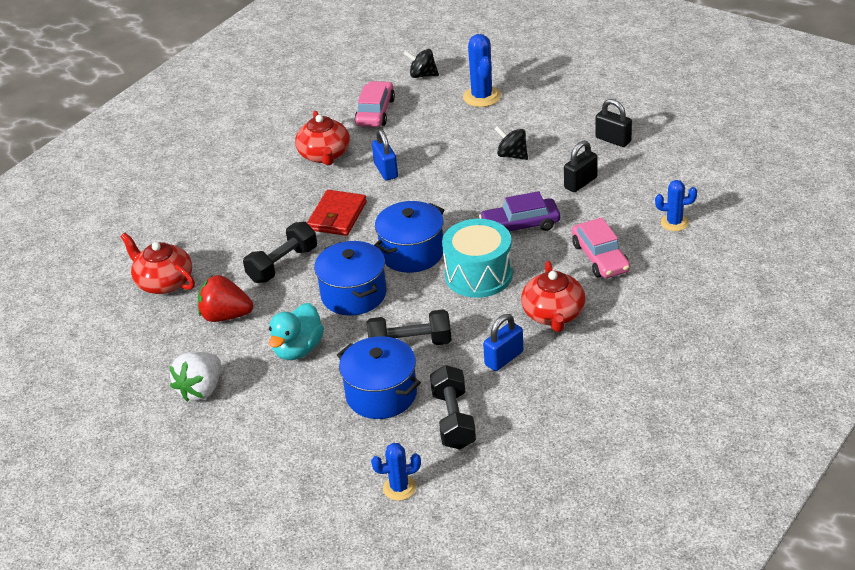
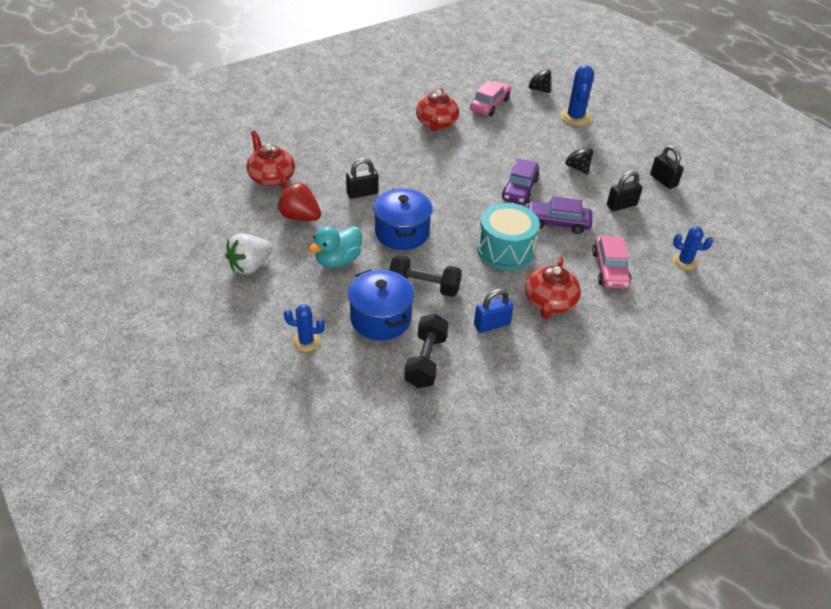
camera: 15 degrees right, 5 degrees up
(282, 265) = (362, 193): black dumbbell -> black padlock
(337, 216) = (421, 170): red wallet -> none
(386, 170) = (475, 149): blue padlock -> none
(399, 488) = (353, 402): blue cactus -> blue cactus (306, 341)
(412, 253) = (462, 216): blue pot -> none
(460, 201) = (519, 189): none -> purple car

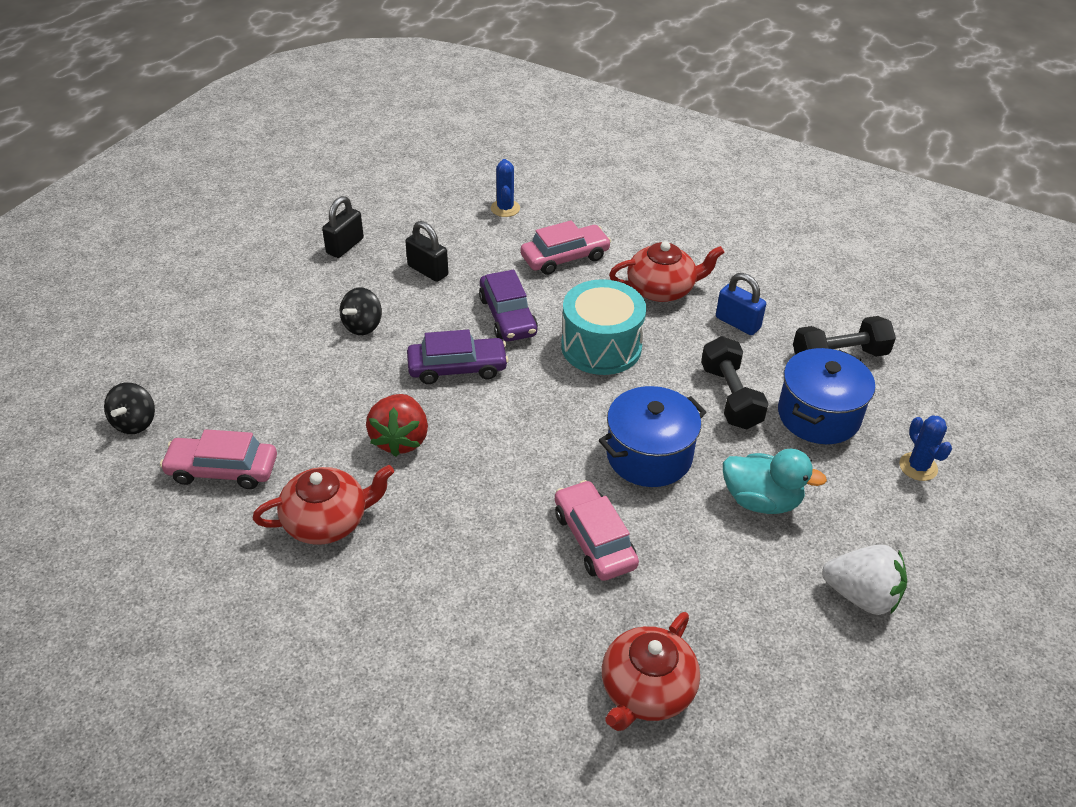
camera: 115 degrees left, 0 degrees up
(300, 217) = (712, 591): red strawberry -> red strawberry (400, 439)
(362, 193) = (594, 539): black padlock -> pink car
(575, 117) = (216, 357): blue cactus -> none

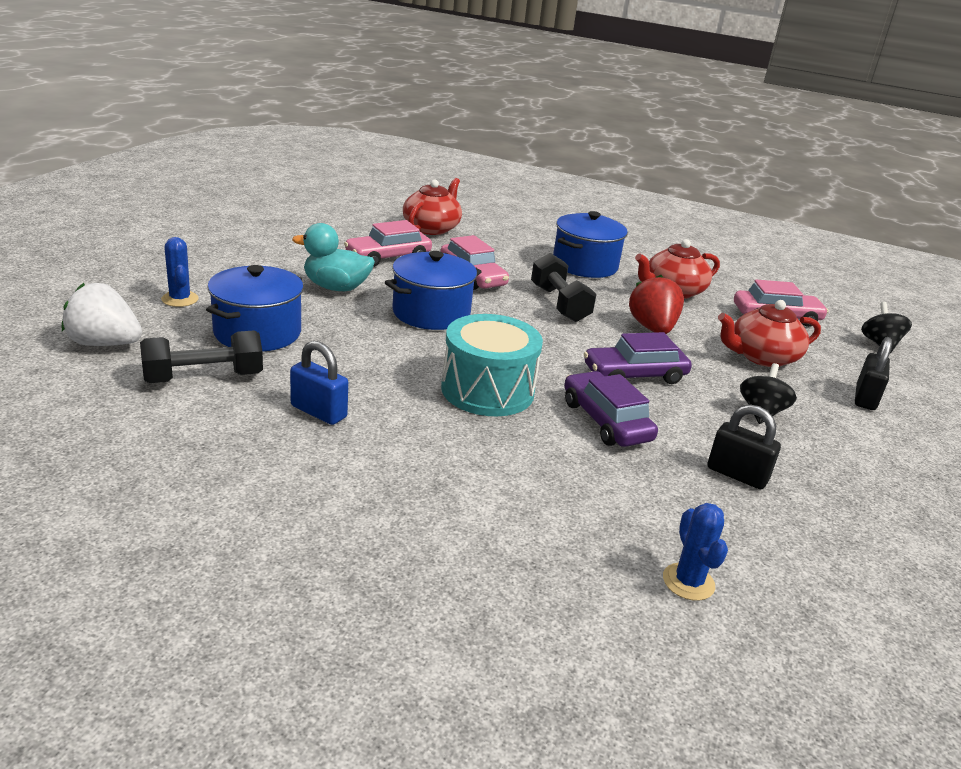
camera: 170 degrees right, 15 degrees down
(345, 246) = (874, 508): black padlock -> black padlock (865, 398)
(424, 583) = (585, 265): none -> blue pot
(565, 257) = (559, 495): pink car -> pink car (388, 257)
(662, 289) = (415, 451): red teapot -> red teapot (761, 357)
(730, 397) = (346, 347): black dumbbell -> black dumbbell (559, 304)
(861, 596) = (276, 248): white strawberry -> white strawberry (104, 344)

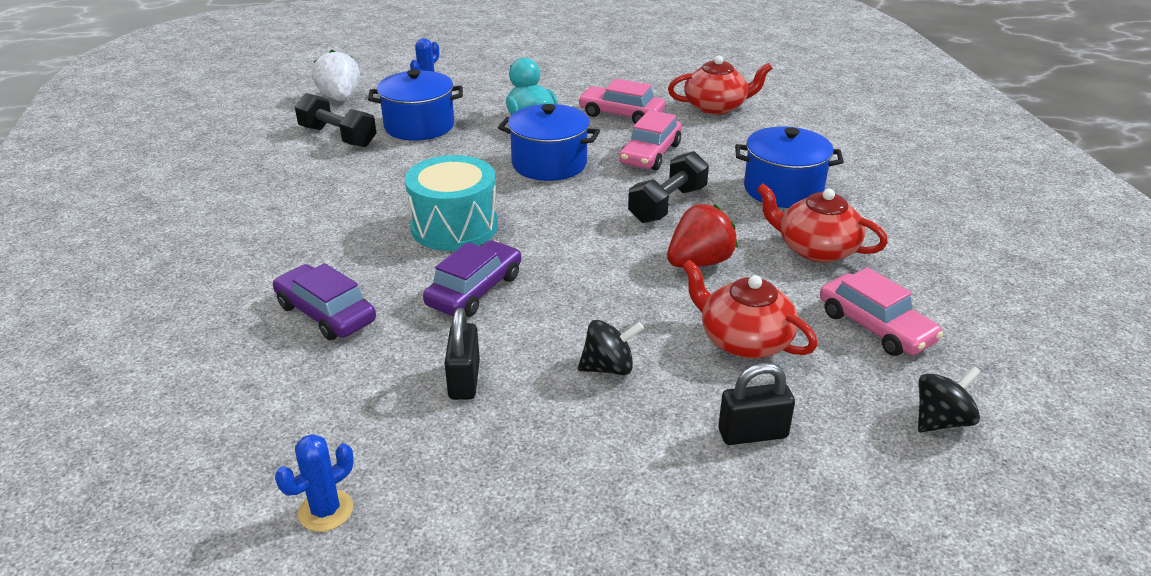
camera: 60 degrees right, 5 degrees up
(318, 412) = (342, 183): blue padlock -> none
(634, 375) = (582, 280): purple car -> purple car (326, 313)
(688, 582) = (270, 393): blue cactus -> blue cactus (326, 511)

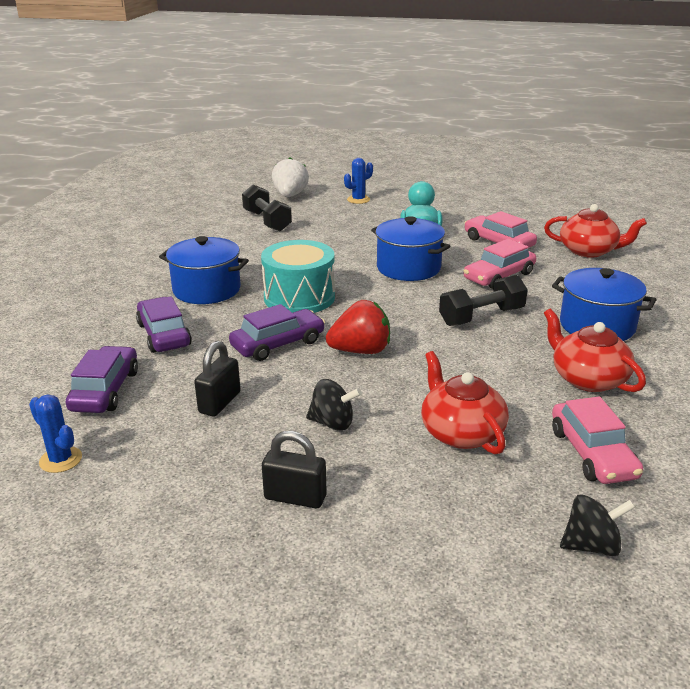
camera: 25 degrees right, 5 degrees down
(309, 405) = (105, 390): none -> purple car
(326, 511) = (60, 460): blue cactus -> blue cactus turned 60 degrees clockwise
(419, 126) = (331, 224): blue pot -> blue pot (207, 290)
(699, 262) = (472, 365): red strawberry -> red strawberry (361, 351)
(752, 434) = (408, 504): black padlock -> black padlock (295, 497)

